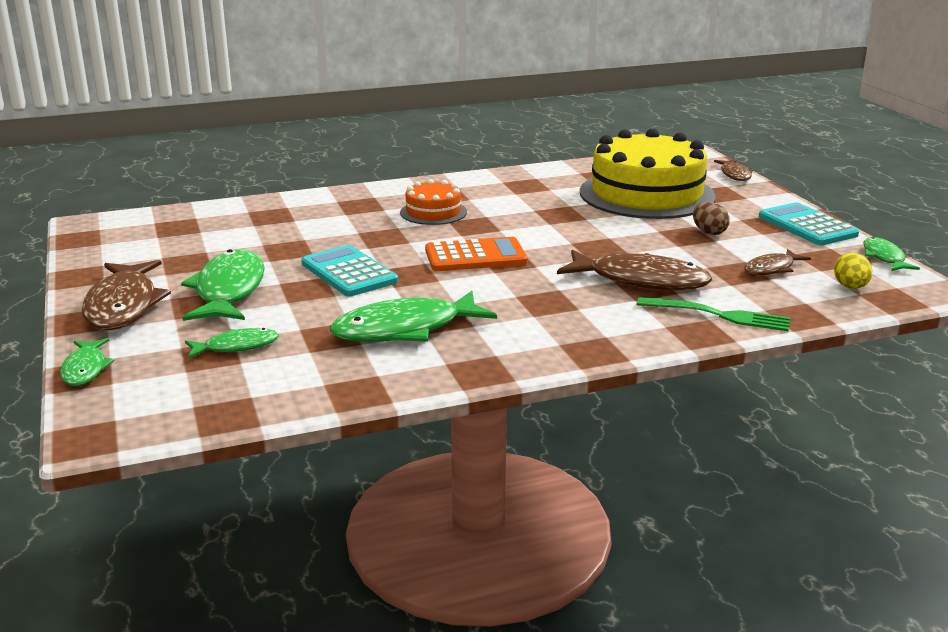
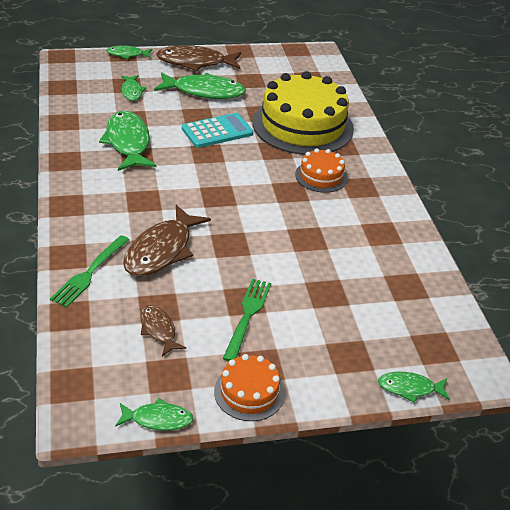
camera: 95 degrees right, 15 degrees up
(475, 256) = (229, 183): orange calculator -> none
(646, 194) = (352, 302): yellow cake -> yellow cake (303, 125)
(709, 232) = (247, 316): brown egg -> green fork
(735, 175) = (409, 388): brown fish -> green fish
(807, 226) = (249, 392): turquoise calculator -> orange cake
(850, 287) = (105, 366): yellow egg -> none

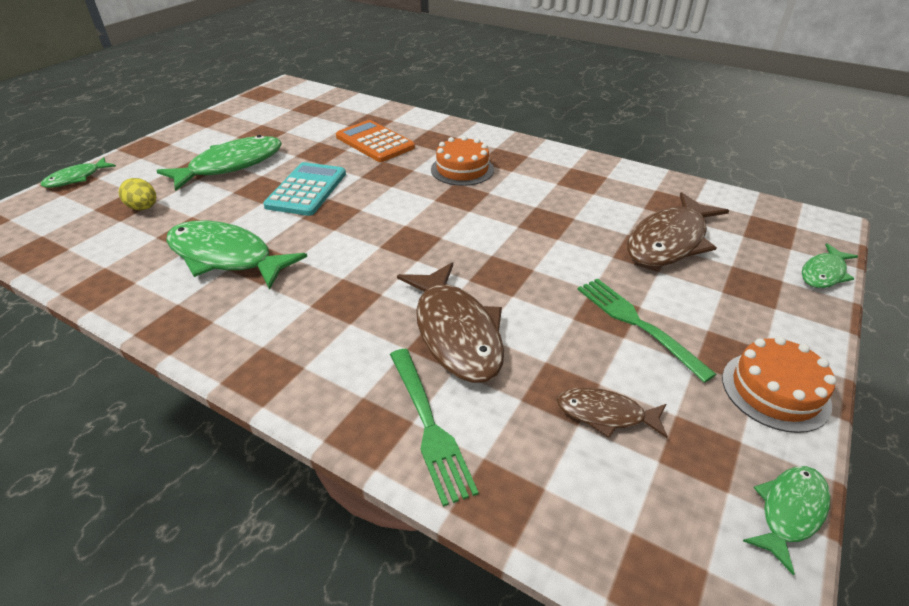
camera: 45 degrees left, 0 degrees up
(132, 91) = (144, 208): green fish -> yellow egg
(195, 62) = (176, 147): brown fish -> brown fish (669, 241)
(303, 125) = (375, 142): yellow cake -> orange calculator

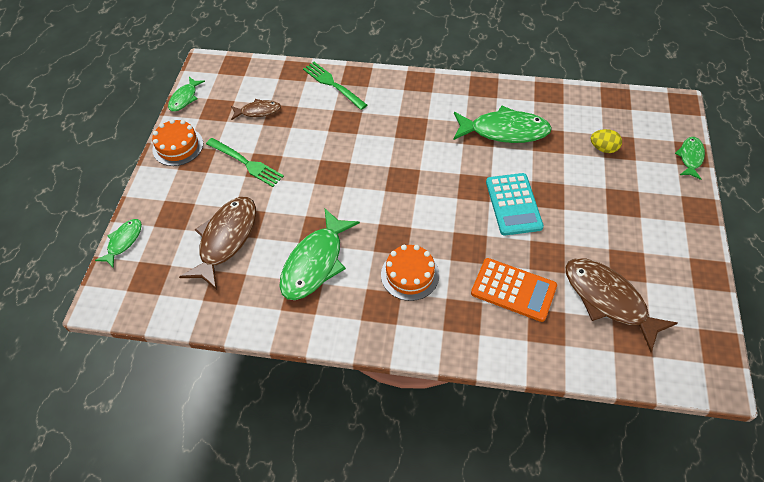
camera: 160 degrees right, 15 degrees up
(231, 165) = (600, 211): green fish -> green fish (315, 262)
(456, 332) = (342, 127): brown fish -> brown fish (608, 300)

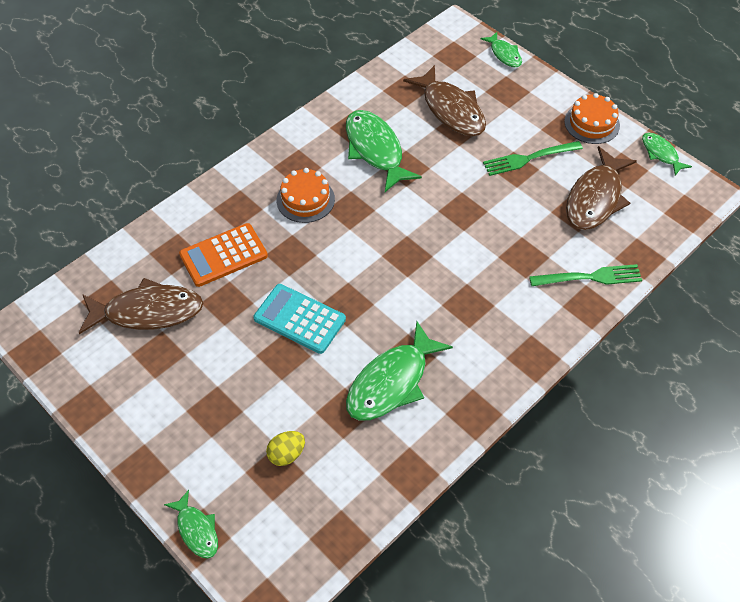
camera: 125 degrees right, 0 degrees up
(258, 111) = (595, 198): brown fish -> brown fish, size x1.86

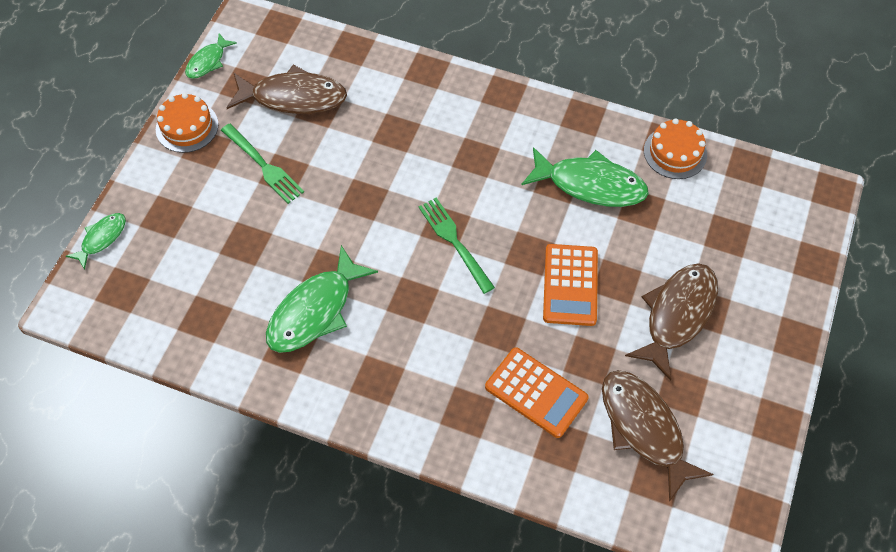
camera: 115 degrees left, 5 degrees up
(196, 530) = (813, 268): green fish -> none
(286, 454) = (707, 233): yellow egg -> none
(299, 319) = (570, 285): turquoise calculator -> orange calculator
(305, 199) = (420, 348): orange cake -> orange cake (675, 152)
(451, 110) = (219, 260): brown fish -> brown fish (677, 315)
(589, 277) = (394, 77): green fork -> green fork (454, 242)

